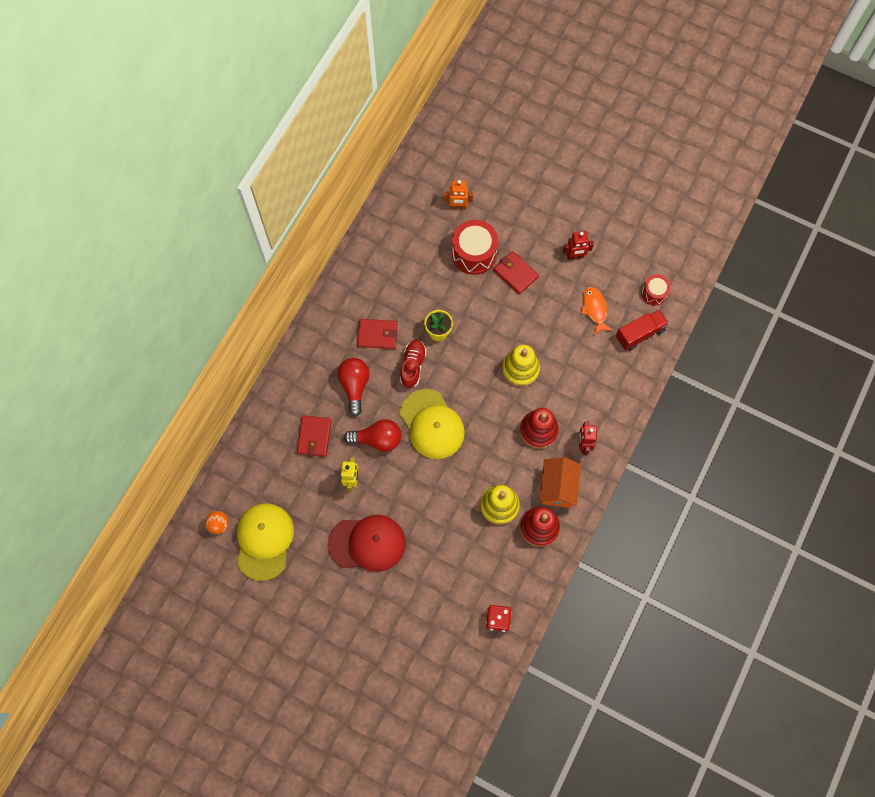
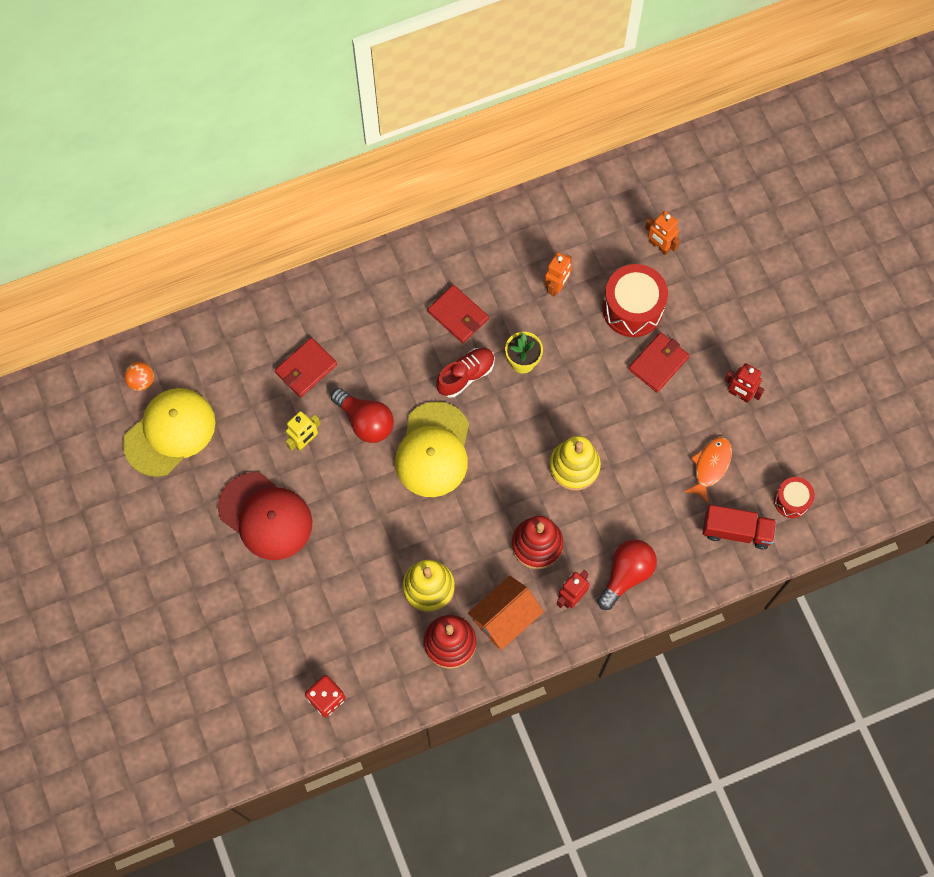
camera: 40 degrees right, 0 degrees up
(354, 386) = (390, 349): red light bulb -> red light bulb (626, 574)
(420, 274) = (556, 286): none -> orange robot
(515, 274) = (658, 363): red wallet -> red wallet turned 45 degrees clockwise

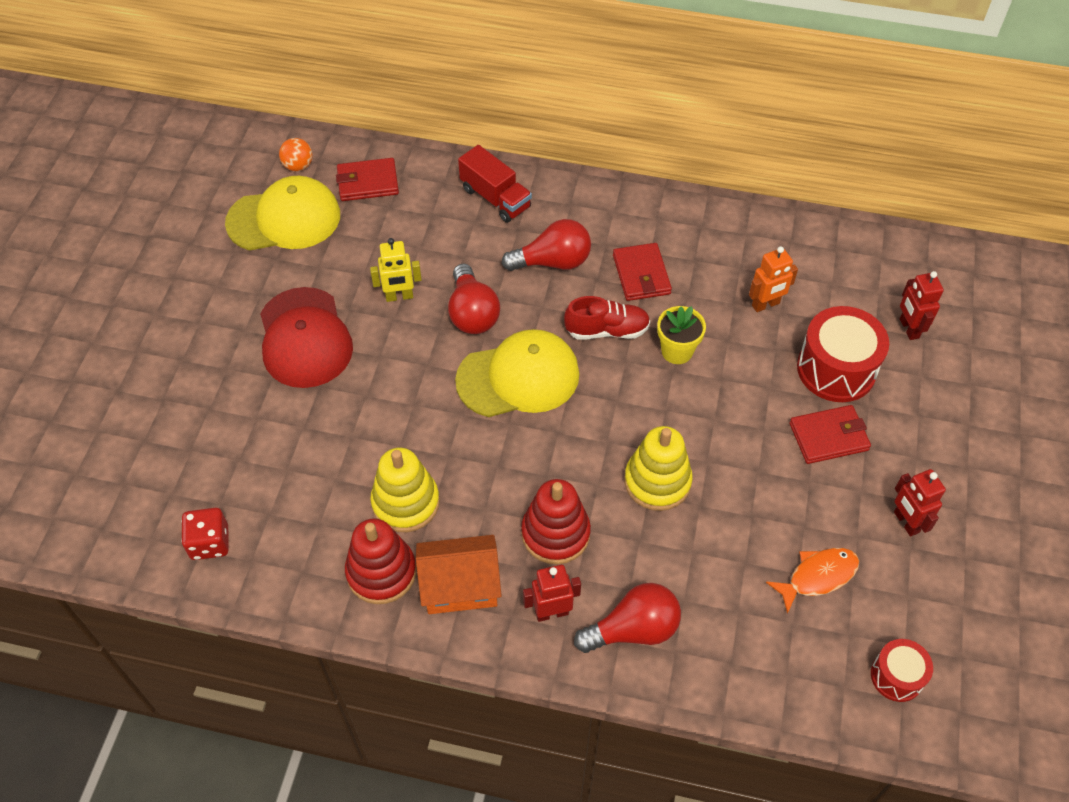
camera: 35 degrees right, 15 degrees down
(306, 369) = (454, 238): red wallet -> red wallet (368, 182)
(390, 344) = (553, 262): none -> red light bulb
(433, 450) = (518, 377): yellow cap -> yellow cap turned 150 degrees counterclockwise
(659, 246) = (908, 328): orange robot -> red robot
(736, 531) = (802, 667): red truck -> red truck (495, 198)

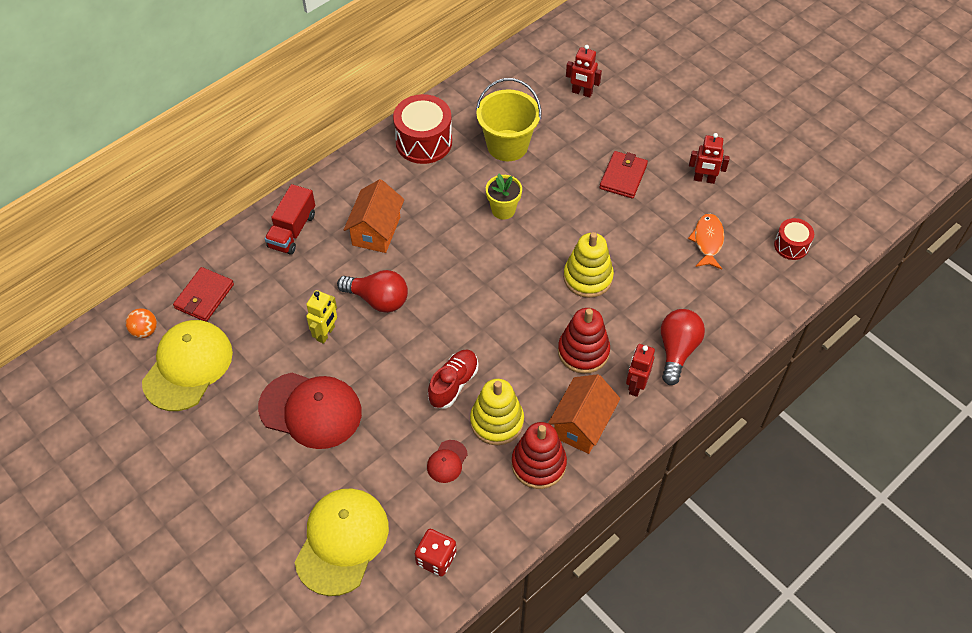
camera: 55 degrees left, 0 degrees up
(326, 486) = (447, 461): none -> red cap
(495, 198) = (292, 230): red truck -> red truck turned 120 degrees clockwise
(518, 377) = (452, 304): yellow cap -> yellow cap (342, 541)
(553, 262) = (376, 231): red light bulb -> orange house
(607, 330) = (456, 235): red shoe -> red shoe (453, 384)
(641, 274) = (429, 191): red wallet -> none
(765, 305) = (507, 145): orange robot -> yellow bucket
(836, 369) = (581, 143): red drum -> red drum (424, 142)

